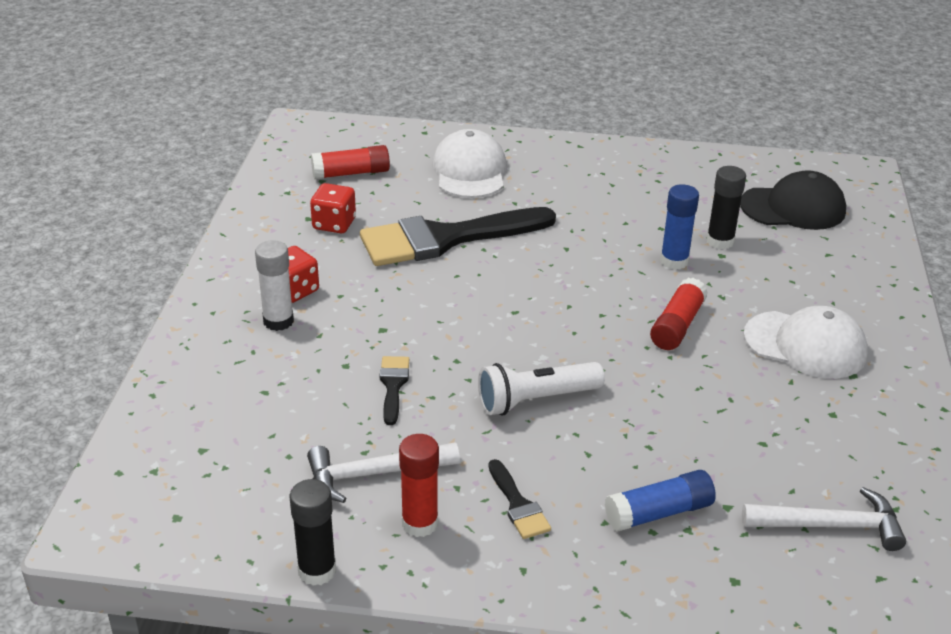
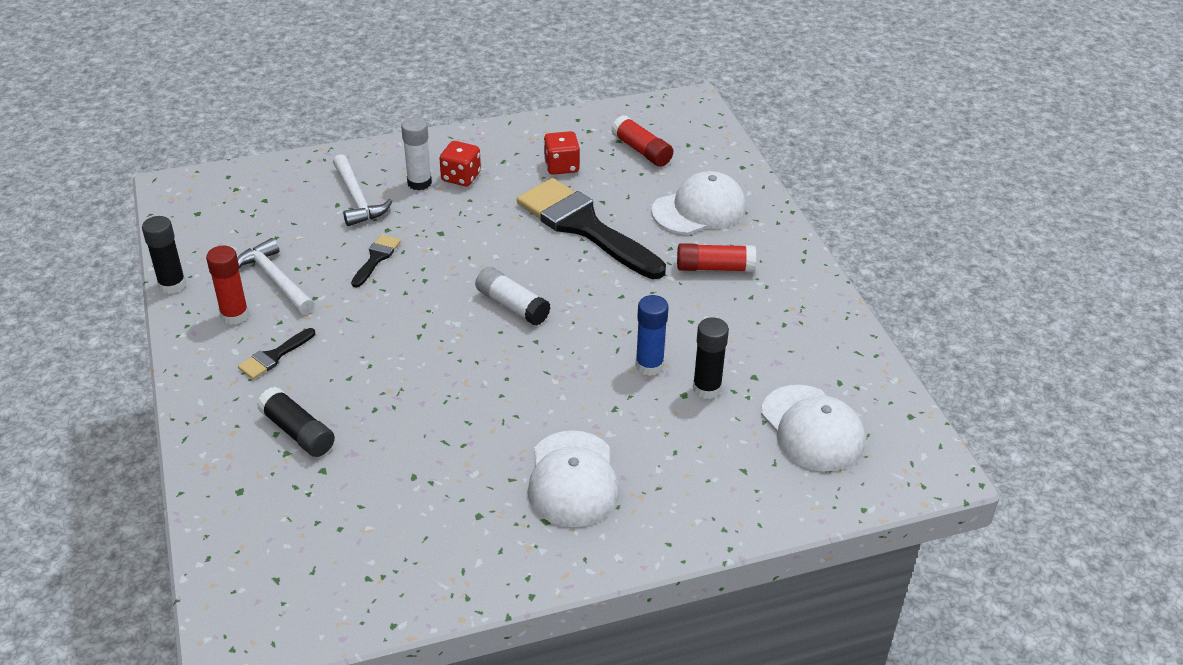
camera: 65 degrees right, 5 degrees up
(393, 385) = (376, 258): black brush -> black brush turned 45 degrees counterclockwise
(536, 400) = (398, 333): white flashlight -> none
(539, 314) = (512, 305): none -> white glue stick
(658, 513) = (297, 432): blue glue stick -> black glue stick
(677, 325) = (549, 389): red glue stick -> red glue stick (715, 268)
(793, 208) = (812, 428): black cap -> white cap
(829, 525) = (326, 537): white hammer -> white hammer (357, 199)

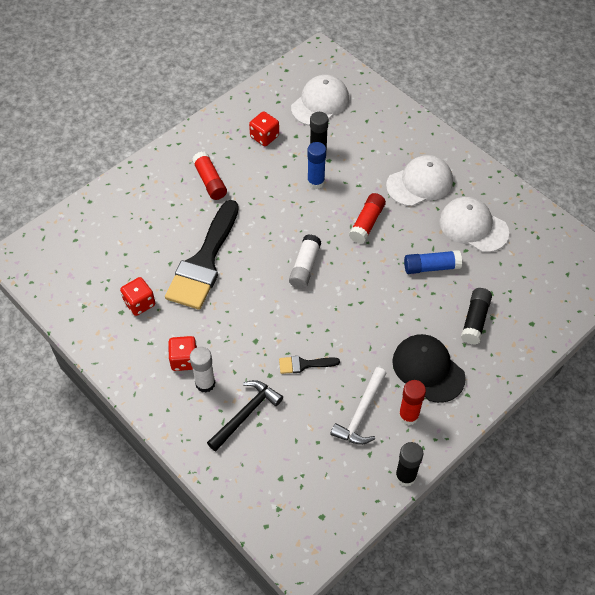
camera: 115 degrees left, 15 degrees up
(274, 356) = (428, 369): black brush -> black cap
(357, 199) = (245, 414): white hammer -> black hammer
(415, 425) = (431, 267): none -> blue glue stick
(641, 150) = (96, 263): red glue stick -> red glue stick (367, 223)
(699, 209) = (152, 208): white cap -> white cap (473, 226)
(770, 343) = (264, 137): none -> red dice

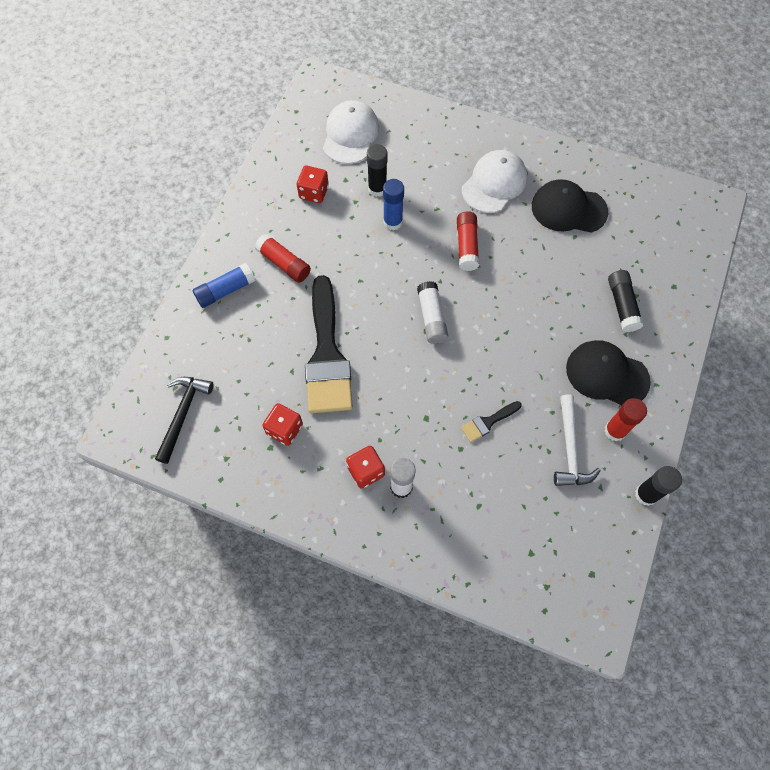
camera: 25 degrees left, 10 degrees up
(245, 414) = (460, 501): black hammer -> black hammer (183, 414)
(431, 267) = (552, 267): blue glue stick -> blue glue stick (225, 290)
(473, 226) = (568, 209): white cap -> black cap

